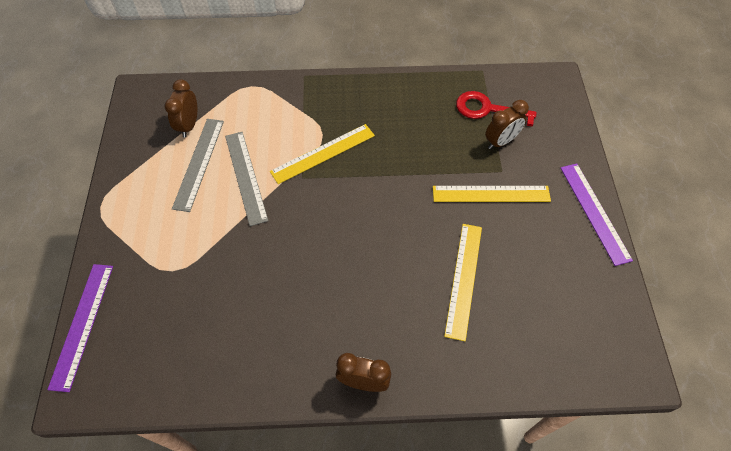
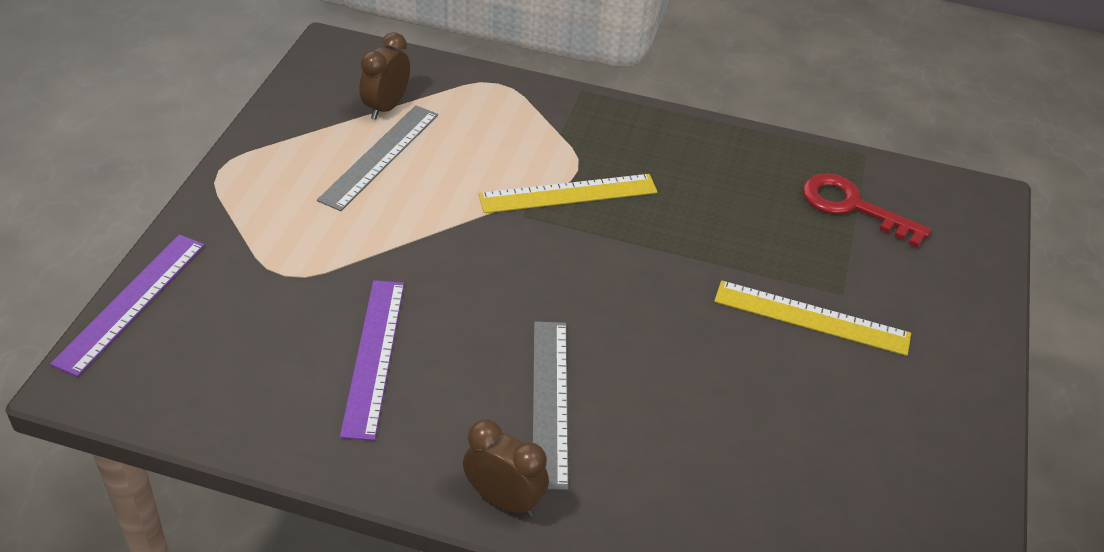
camera: 15 degrees right, 15 degrees down
(245, 177) = (440, 191): grey ruler -> grey ruler (549, 401)
(464, 279) = (720, 416): yellow ruler -> none
(501, 141) = (857, 254): brown clock -> none
(594, 212) = (976, 391): purple ruler -> purple ruler (373, 356)

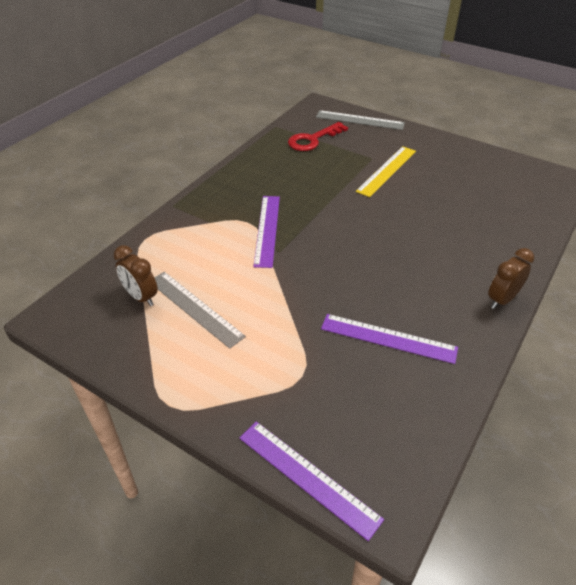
camera: 70 degrees left, 0 degrees up
(549, 401) = (433, 269): grey ruler -> grey ruler (359, 120)
(568, 194) = (267, 230): yellow ruler -> purple ruler

